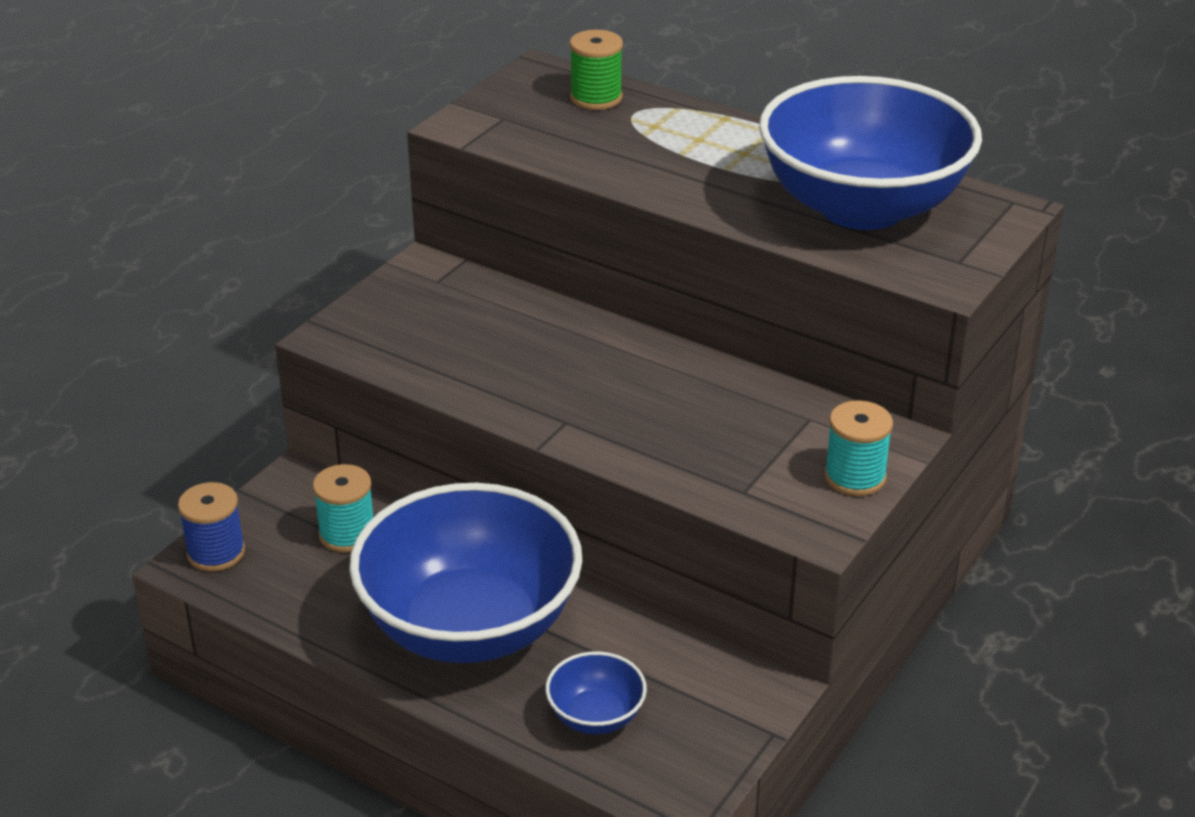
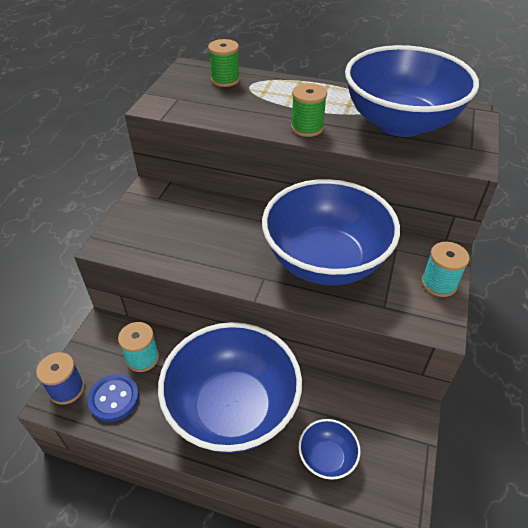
camera: 15 degrees left, 10 degrees up
(285, 578) = (114, 398): none -> blue button
(679, 415) = (325, 261): none -> blue bowl
(697, 193) = (307, 128): none -> green spool

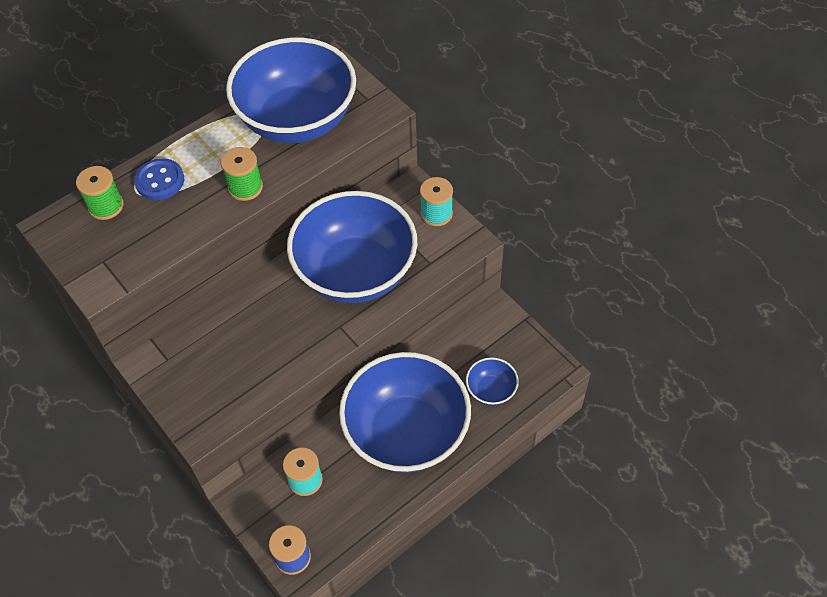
camera: 55 degrees left, 10 degrees up
(114, 398) = (331, 521): blue button -> blue button (160, 181)

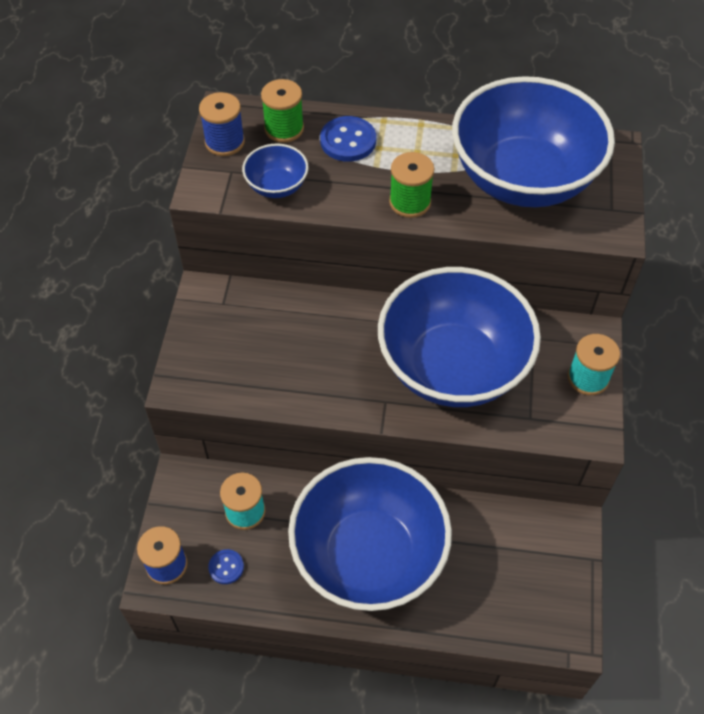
camera: 45 degrees right, 0 degrees up
(74, 246) = (225, 142): none -> blue spool
(331, 521) = (226, 567): none -> blue button
(491, 390) = (485, 593): blue bowl -> blue bowl (277, 186)

